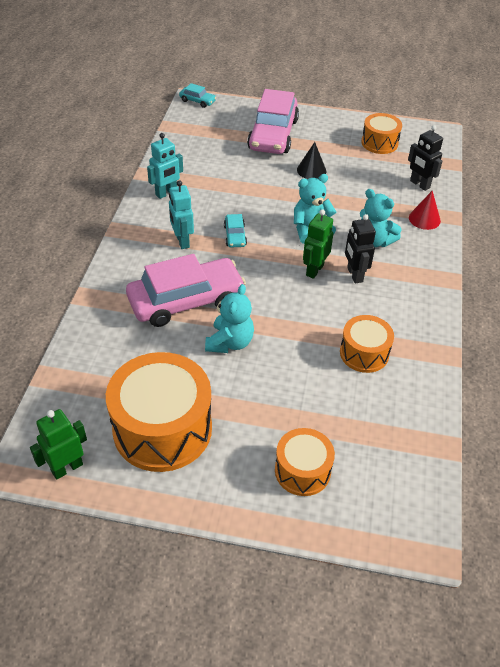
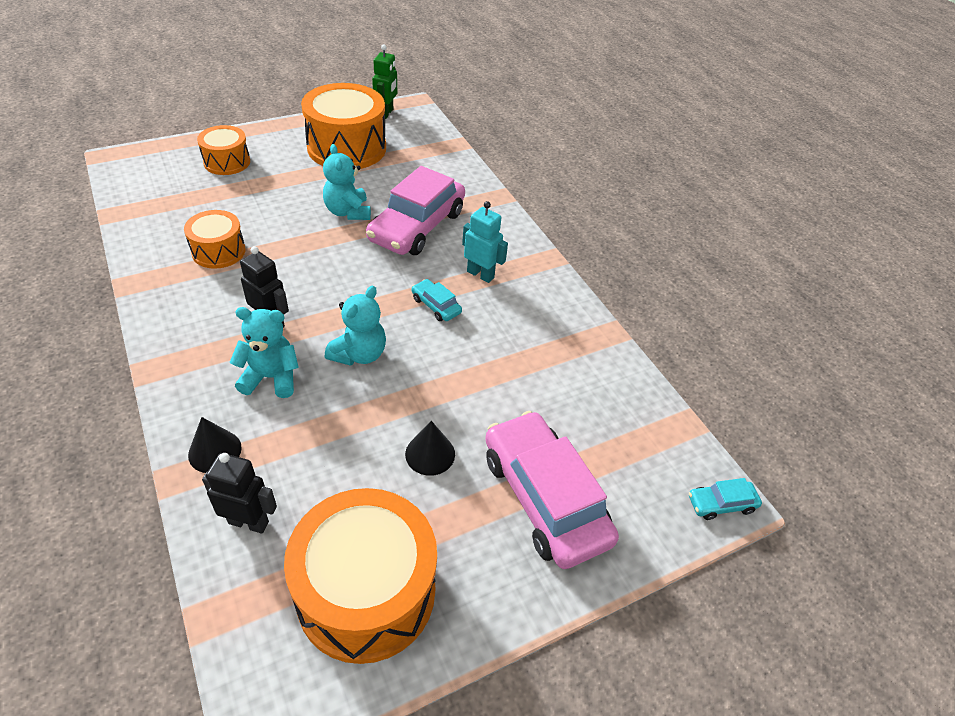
camera: 140 degrees right, 0 degrees up
(166, 193) = (560, 319): turquoise robot -> none
(314, 270) = (319, 307): green robot -> none
(379, 143) = (366, 592): orange drum -> orange drum, size x1.82
(424, 219) = (215, 451): red cone -> black cone

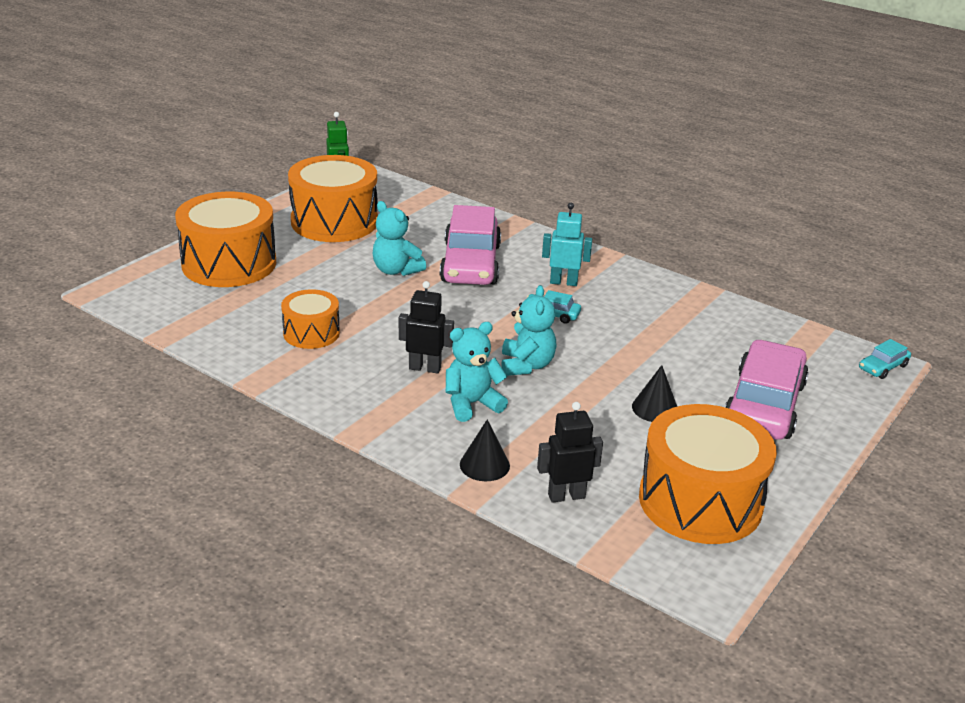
camera: 25 degrees left, 15 degrees down
(227, 162) = (229, 263): orange drum -> orange drum, size x1.82
(544, 497) = (764, 405): pink car -> pink car turned 75 degrees clockwise

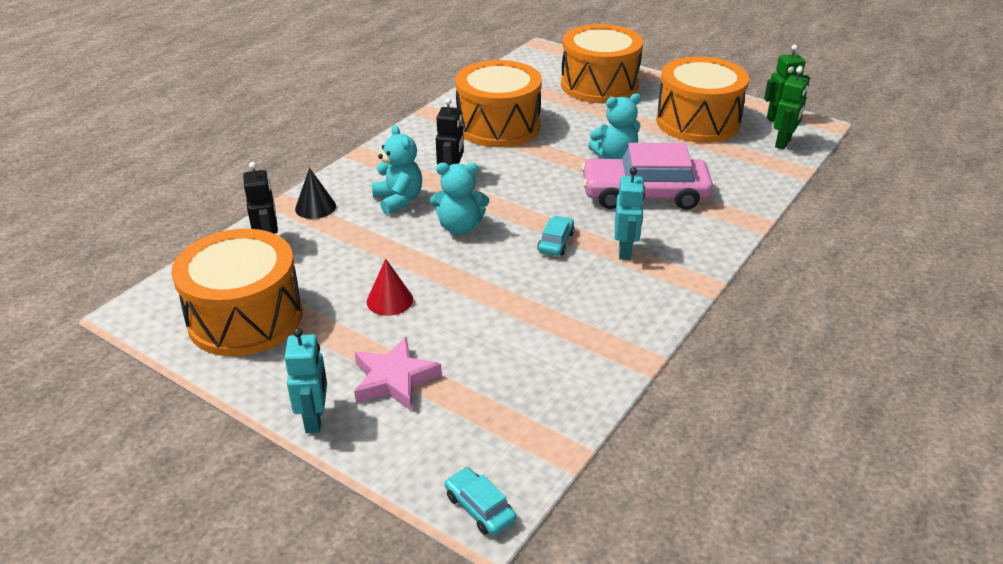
camera: 90 degrees right, 5 degrees up
(311, 333) = (498, 126): orange drum -> orange drum, size x1.82
(386, 190) = (783, 143): none -> green robot
(396, 270) = (615, 156): turquoise teddy bear -> turquoise teddy bear turned 150 degrees counterclockwise
(655, 408) = (389, 300): black cone -> red cone
(764, 405) = (394, 379): pink car -> pink star
(827, 446) = (315, 419): none -> turquoise robot

